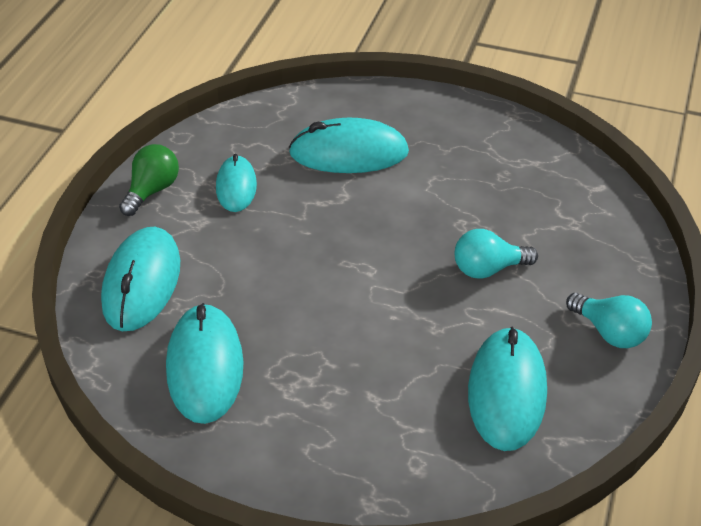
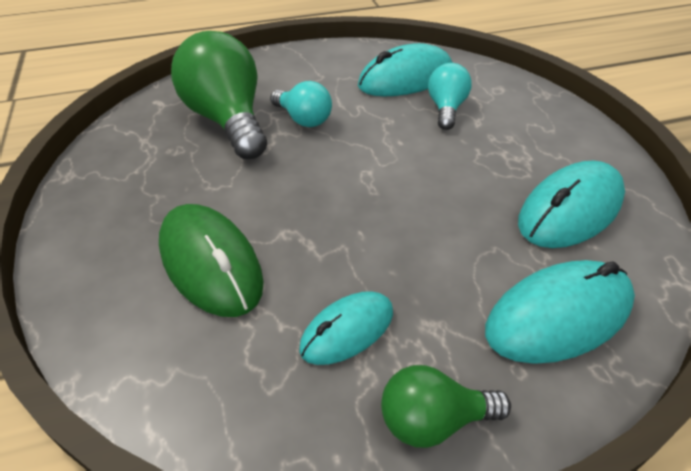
camera: 125 degrees left, 0 degrees up
(349, 153) = (210, 263): turquoise mouse -> green mouse
(527, 219) = (228, 120): none -> green light bulb
(609, 332) = (314, 61): turquoise light bulb -> turquoise light bulb (446, 109)

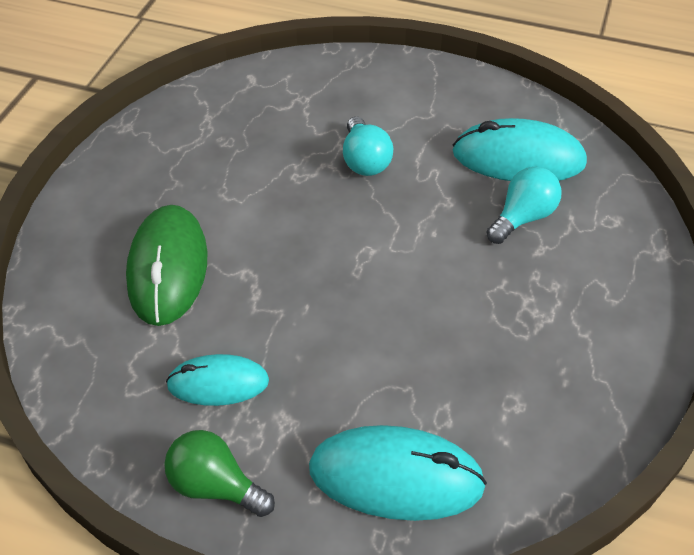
camera: 35 degrees right, 5 degrees up
(228, 120) = (295, 129): green light bulb -> none
(570, 210) = (524, 394): turquoise mouse -> none

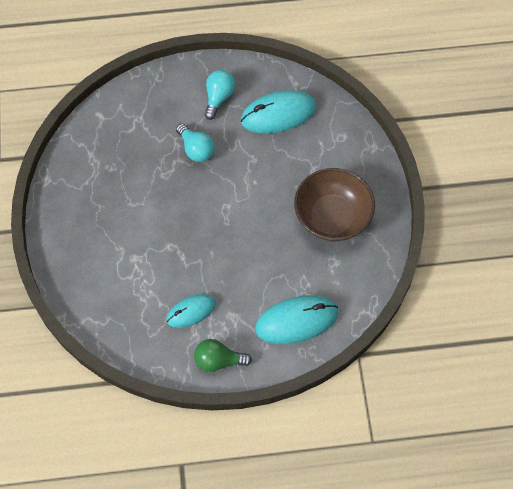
camera: 25 degrees left, 15 degrees up
(168, 268) = (128, 260): green mouse -> none
(522, 217) = (296, 153): turquoise light bulb -> turquoise light bulb (218, 97)
(544, 330) = (332, 217): none -> brown bowl

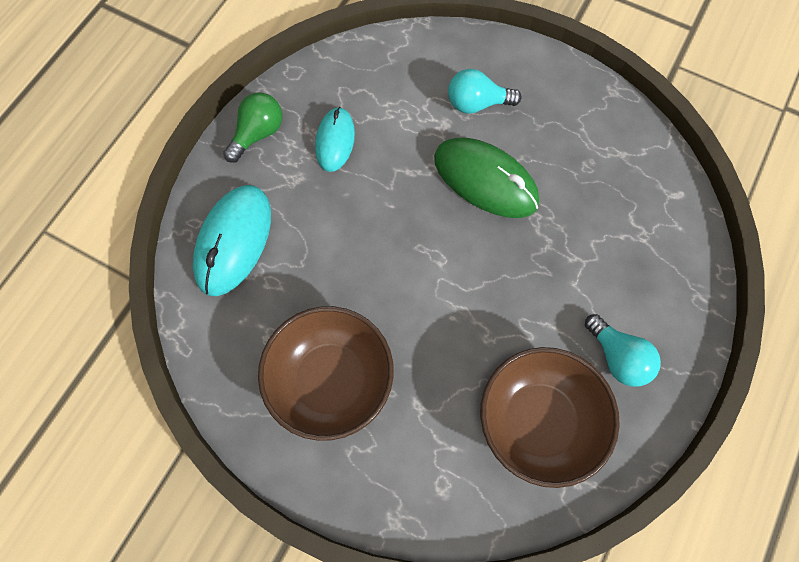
camera: 125 degrees right, 5 degrees up
(159, 213) = (485, 180): none -> green mouse
(196, 149) = (550, 276): turquoise light bulb -> turquoise light bulb (477, 103)
(278, 114) = (538, 421): turquoise mouse -> brown bowl

